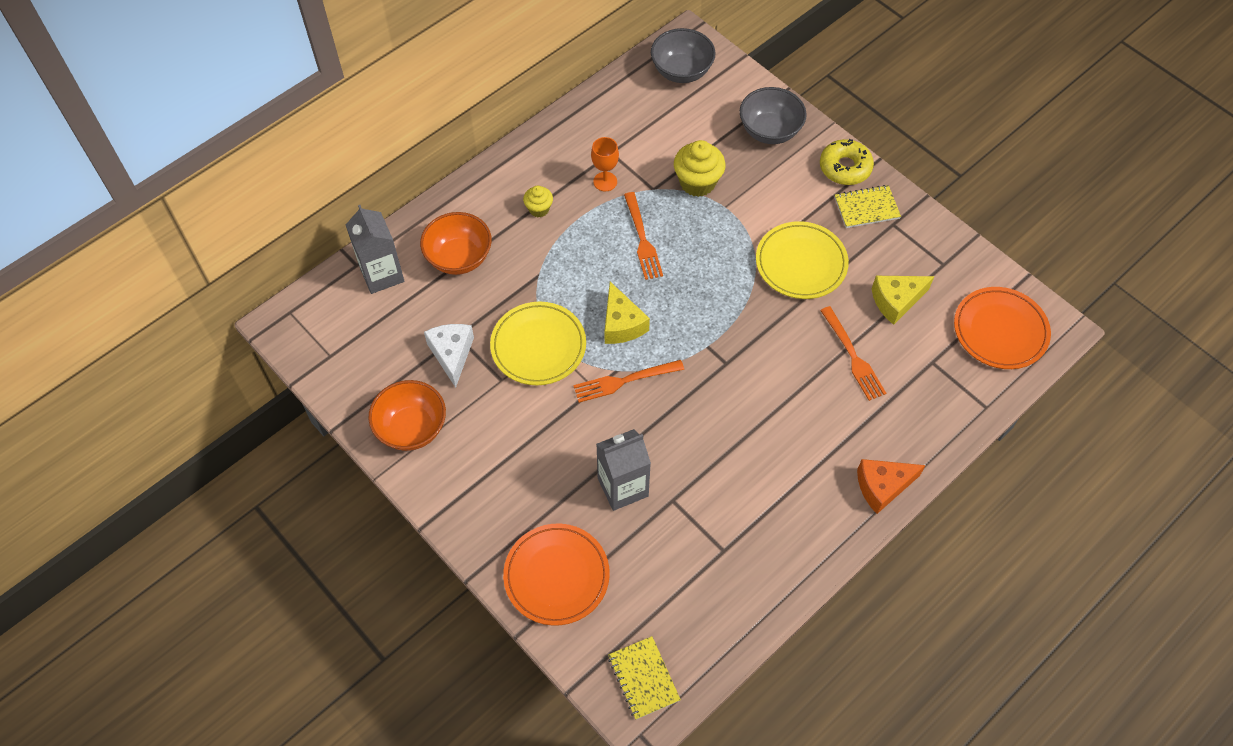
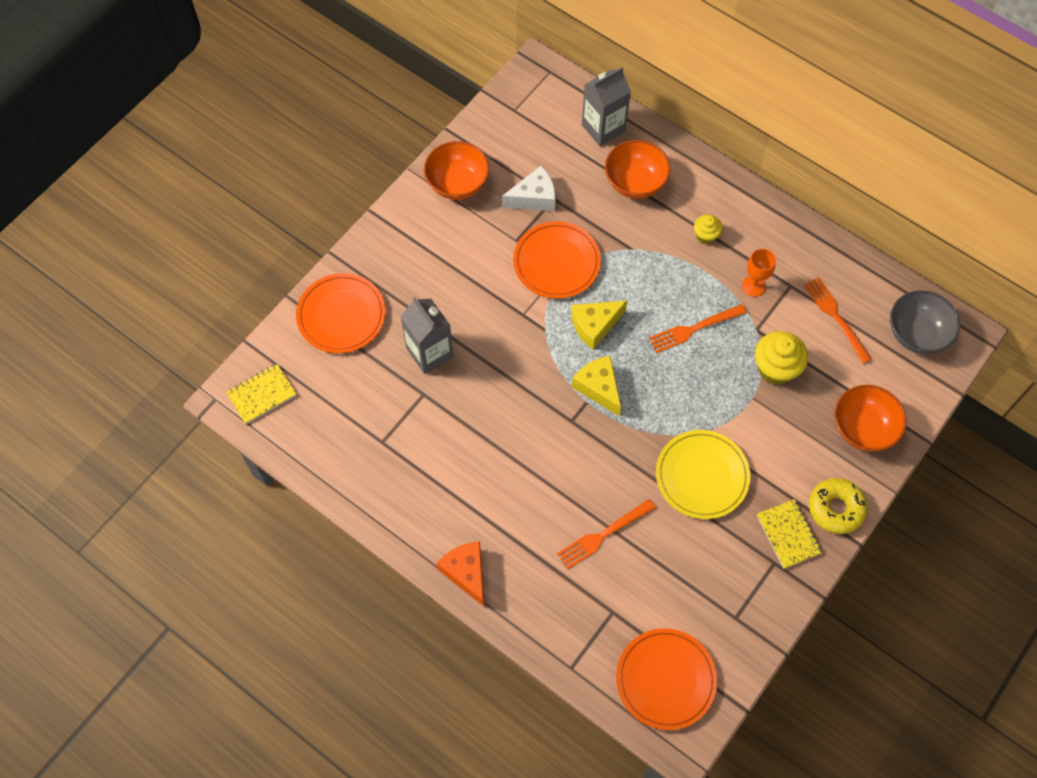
camera: 80 degrees right, 5 degrees up
(538, 346) = (556, 262): yellow plate -> orange plate
(624, 381) = (535, 337): orange fork -> orange fork (835, 317)
(769, 131) = (863, 428): grey bowl -> orange bowl
(896, 301) = (678, 572): yellow cheese -> yellow cheese (598, 388)

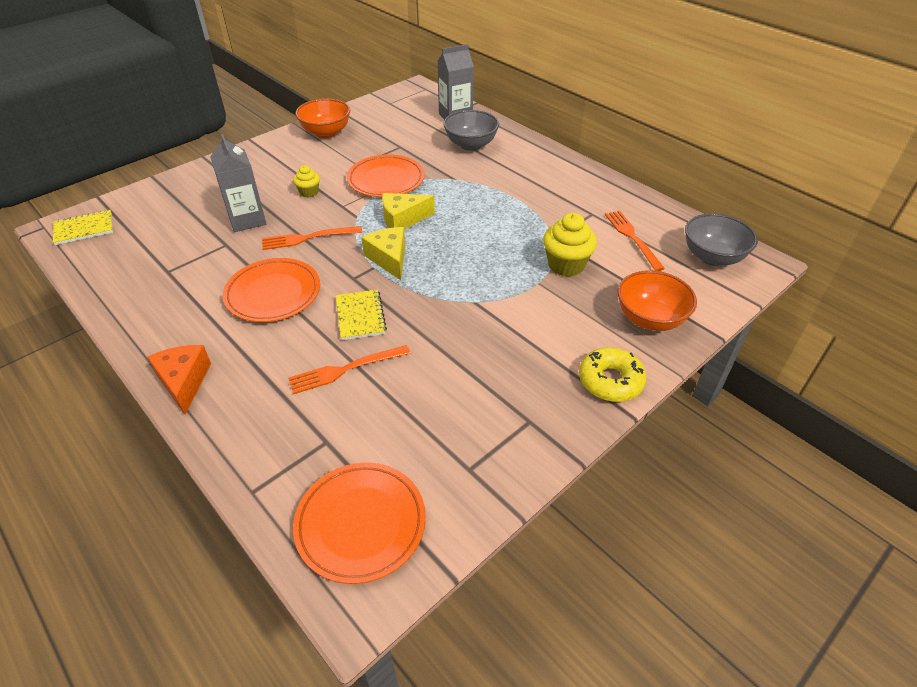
camera: 10 degrees right, 20 degrees down
(341, 315) = (186, 190): orange plate -> orange plate (273, 293)
(534, 198) = (384, 145): white cheese -> none
(635, 182) = (470, 145): orange bowl -> grey bowl
(693, 329) = (493, 231): orange fork -> orange fork (307, 238)
(702, 476) = (468, 335): yellow plate -> none
(706, 236) = (522, 178): yellow cupcake -> yellow cupcake (309, 192)
(753, 286) = (557, 210): orange goblet -> none
(788, 534) = (551, 397): yellow notebook -> yellow notebook (360, 316)

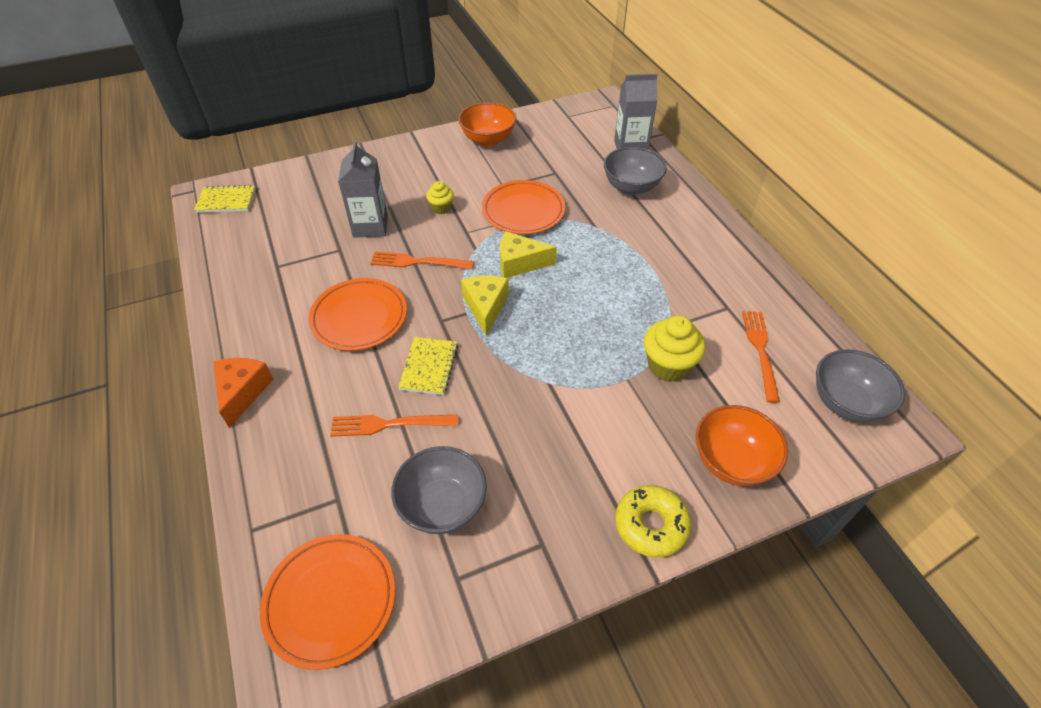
camera: 20 degrees right, 5 degrees up
(427, 418) = (442, 505): none -> grey bowl

